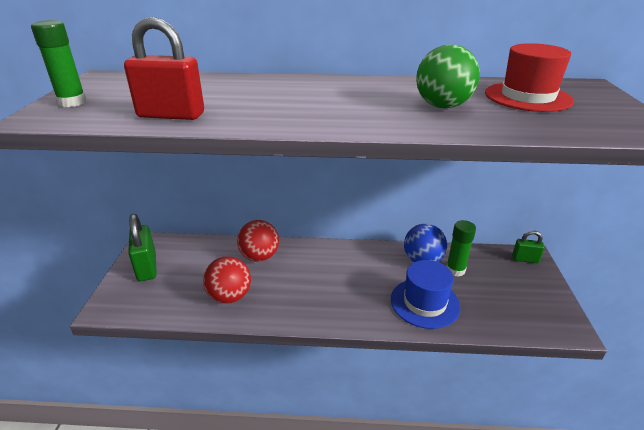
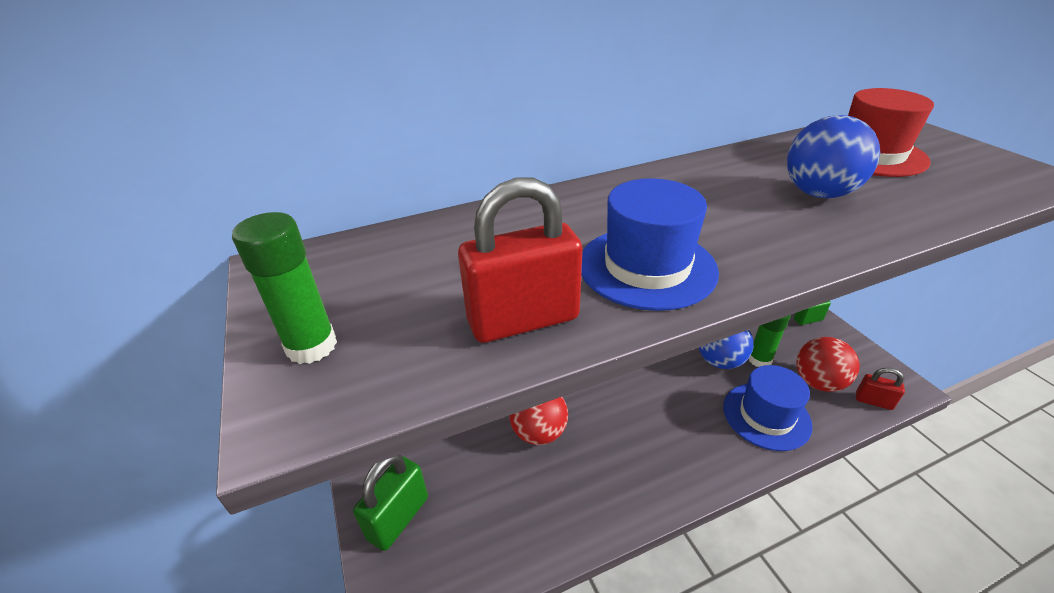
camera: 25 degrees left, 5 degrees up
(147, 267) = (398, 518): green padlock -> green padlock turned 75 degrees clockwise
(229, 296) = (551, 511): red ball -> red ball (818, 382)
(268, 112) = (647, 267): none -> blue hat
(442, 106) = (818, 193): green ball -> blue ball
(526, 326) = (873, 401): none -> red padlock

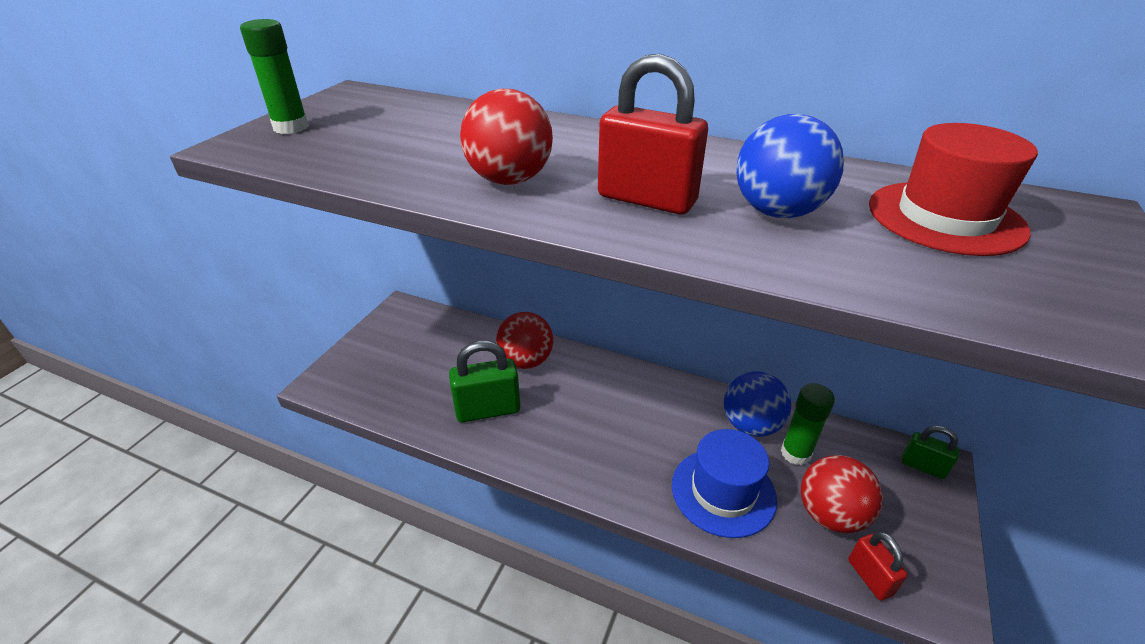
camera: 45 degrees right, 0 degrees up
(398, 518) = (387, 342): green padlock -> green padlock (488, 410)
(523, 320) = (385, 165): red padlock -> red padlock (647, 199)
(647, 267) = (509, 180): blue hat -> red ball

